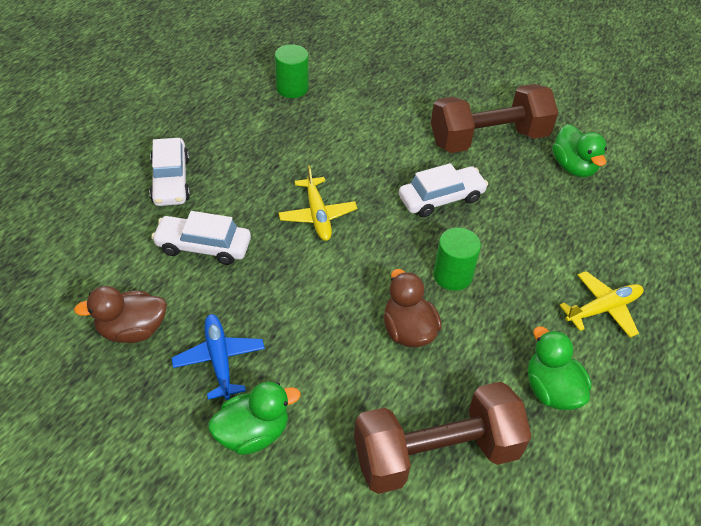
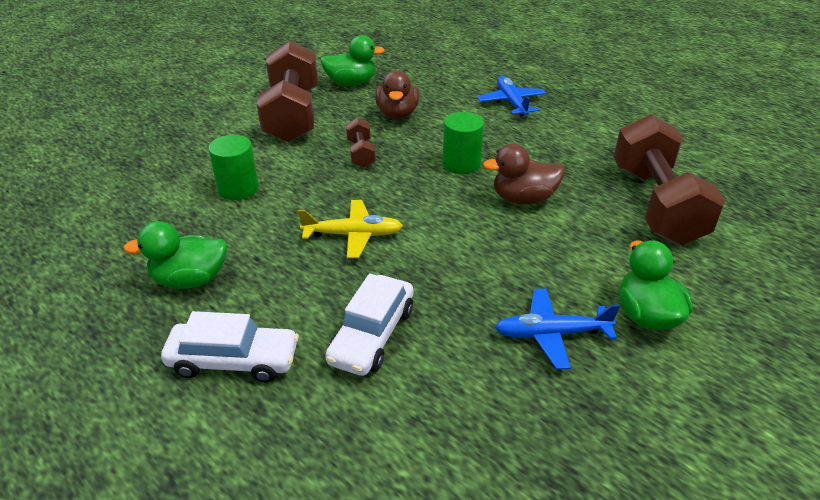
camera: 75 degrees left, 10 degrees down
(132, 330) = (499, 416): brown duck -> brown duck (397, 114)
(292, 88) = (119, 229): green cylinder -> green cylinder (238, 189)
(441, 198) = (361, 154): white car -> brown dumbbell
(551, 390) = (589, 139): green duck -> green duck (190, 280)
(603, 309) = (511, 102): yellow plane -> blue plane

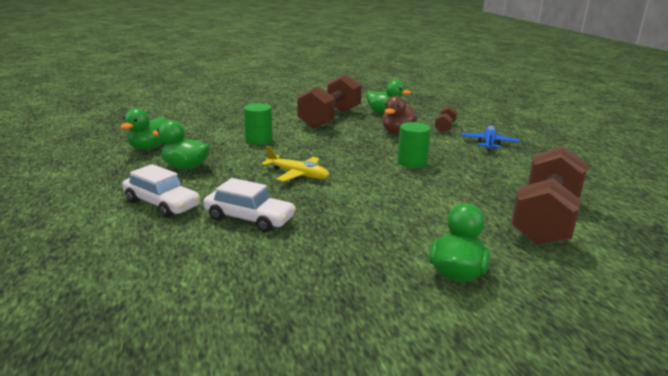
camera: 30 degrees right, 15 degrees down
(90, 261) = (149, 147): none -> green duck
(361, 154) = (350, 143): brown dumbbell -> brown dumbbell (444, 127)
(372, 335) = (249, 218): white car -> white car turned 120 degrees counterclockwise
(523, 198) = (436, 188): brown duck -> none
(552, 334) = (368, 257): blue plane -> none

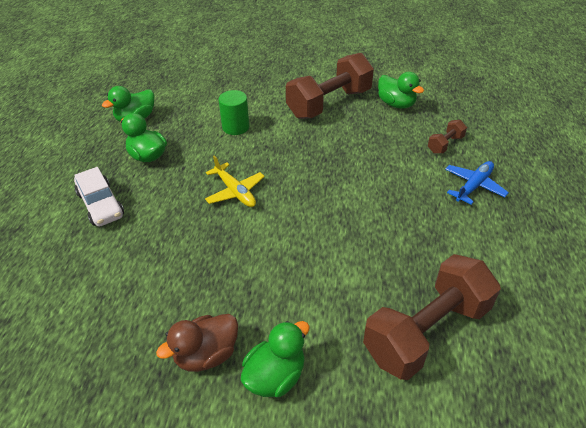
camera: 25 degrees right, 20 degrees up
(249, 218) = (154, 245): white car -> none
(397, 132) = (384, 142): brown duck -> brown duck (206, 355)
(412, 162) = (359, 199): green cylinder -> none

